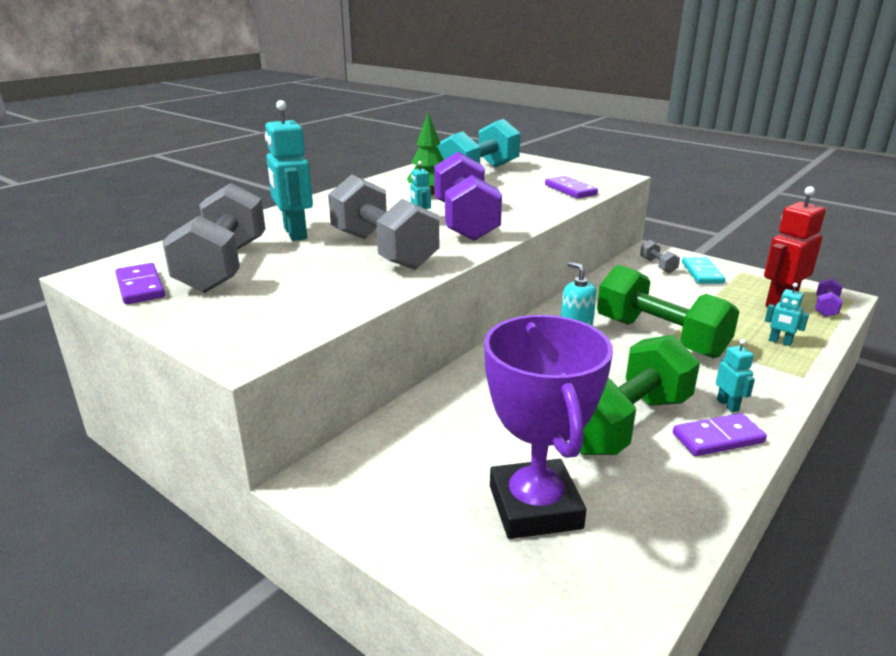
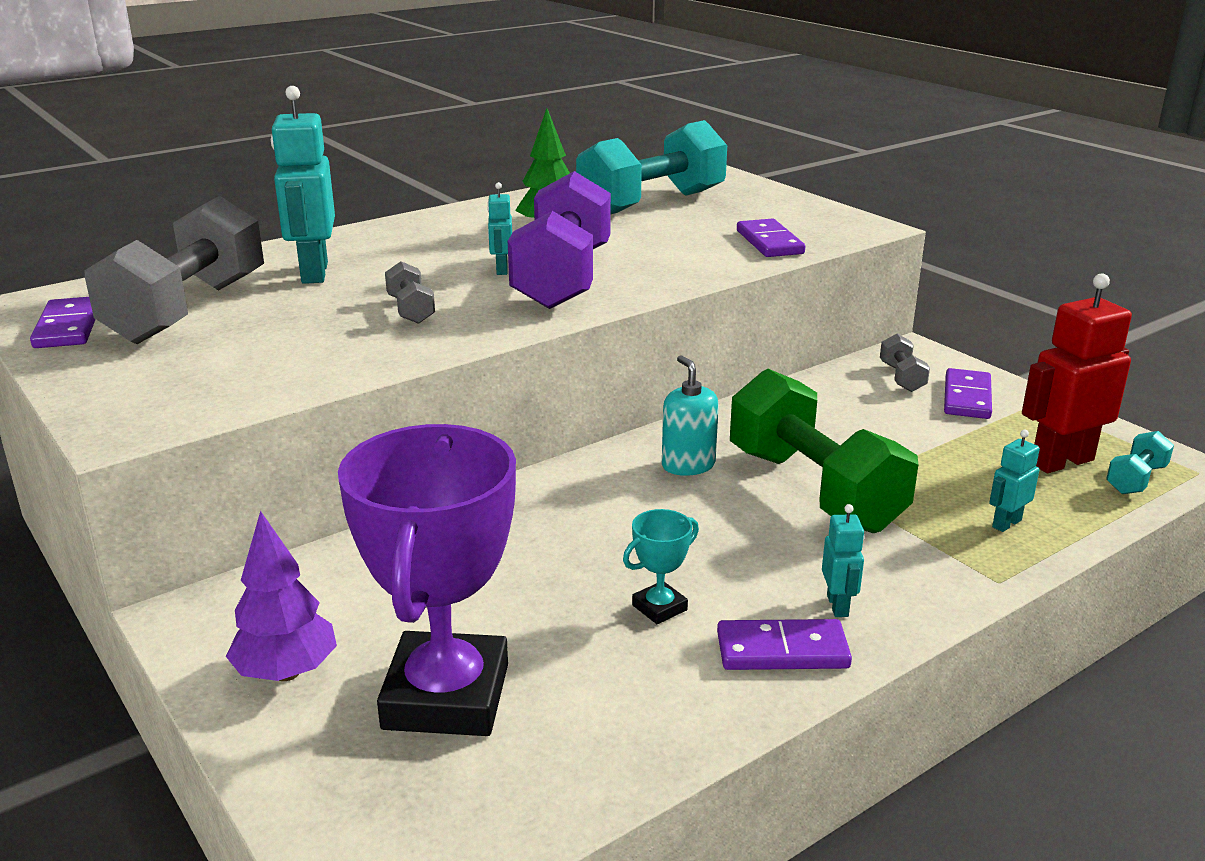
camera: 15 degrees right, 0 degrees up
(383, 250) = (411, 310): grey dumbbell -> grey dumbbell, size x0.42
(413, 511) = (286, 672): none -> purple tree
(625, 424) = (659, 608): green dumbbell -> turquoise trophy
(702, 273) = (967, 398): turquoise domino -> purple domino
(780, 342) = (1006, 523): turquoise robot -> turquoise robot turned 90 degrees clockwise
(825, 307) = (1136, 479): purple dumbbell -> turquoise dumbbell

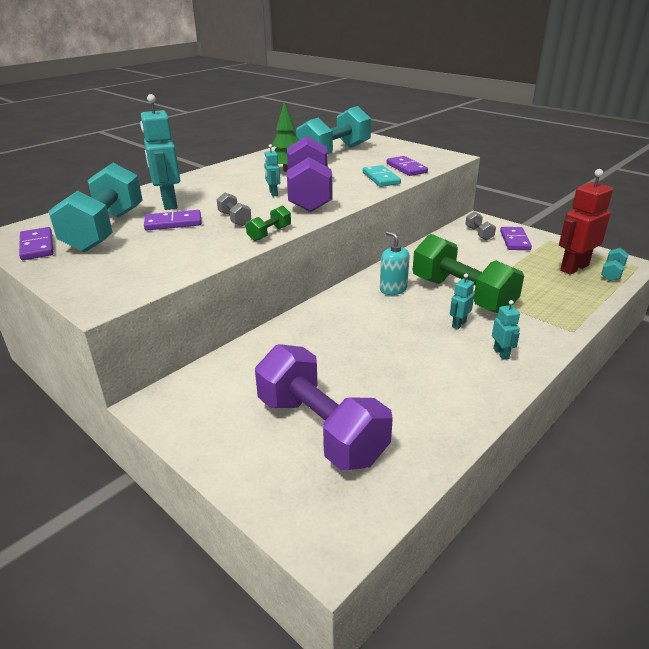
camera: 10 degrees left, 5 degrees up
(187, 310) = (105, 230): grey dumbbell -> turquoise dumbbell
(286, 672) = (225, 429): purple tree -> none
(446, 696) = (320, 429): purple trophy -> purple dumbbell
(457, 341) = (269, 234): none -> green dumbbell
(659, 608) = (412, 366): turquoise trophy -> none
(711, 258) = (381, 178): none -> turquoise domino
(782, 650) = (484, 380): purple domino -> purple domino (173, 223)
(1006, 523) = (562, 301): turquoise robot -> turquoise robot (458, 324)

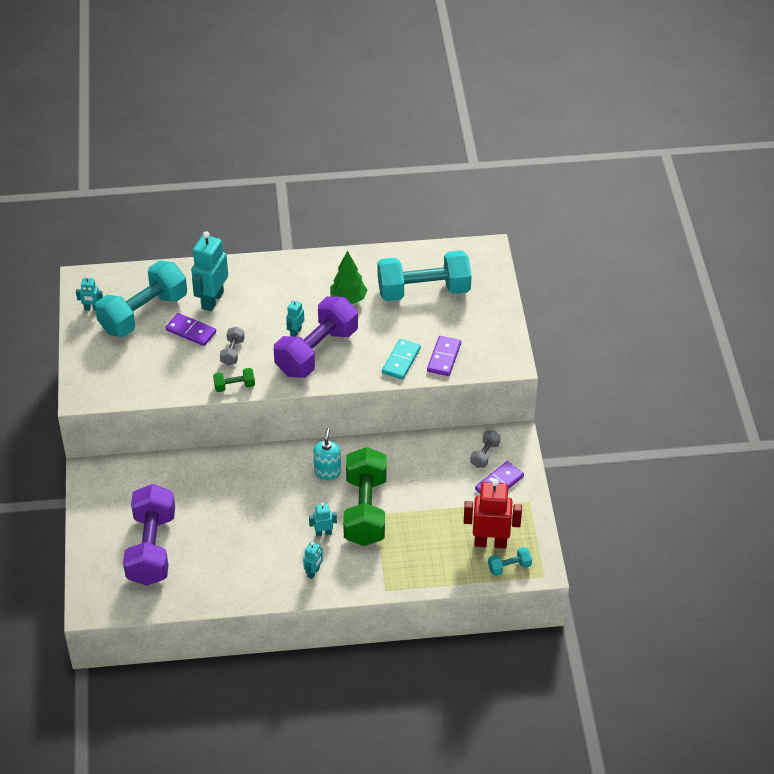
camera: 40 degrees right, 15 degrees up
(37, 246) = (92, 309): purple domino -> turquoise robot

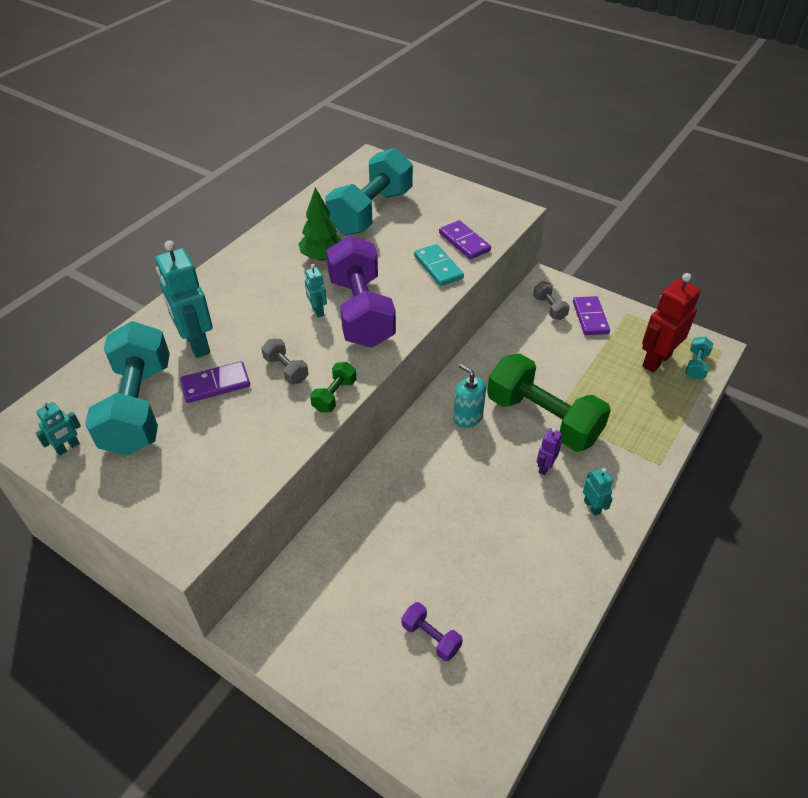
camera: 50 degrees left, 0 degrees up
(151, 548) = (431, 637): purple dumbbell -> purple dumbbell, size x0.42
(323, 533) = (545, 467): turquoise robot -> purple robot

